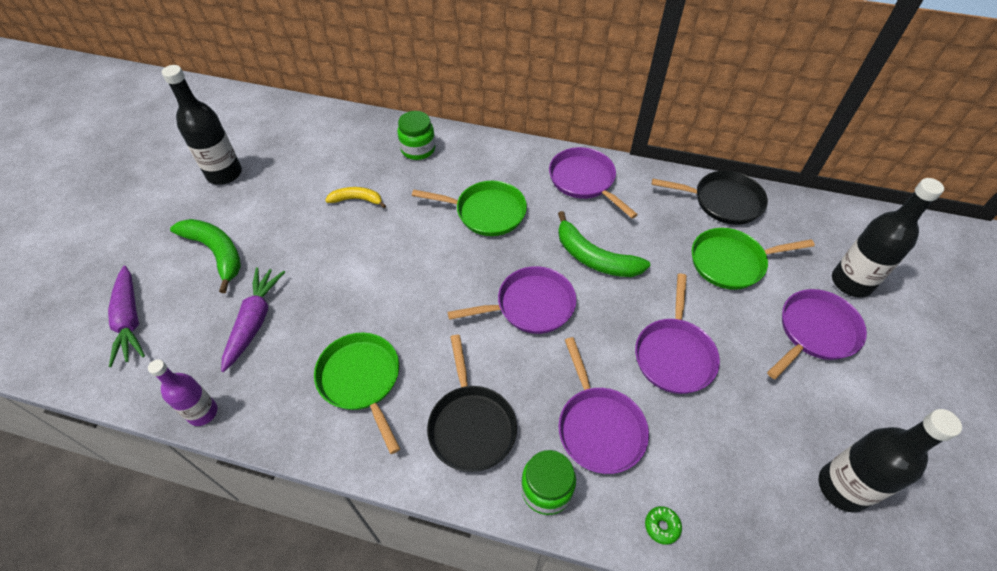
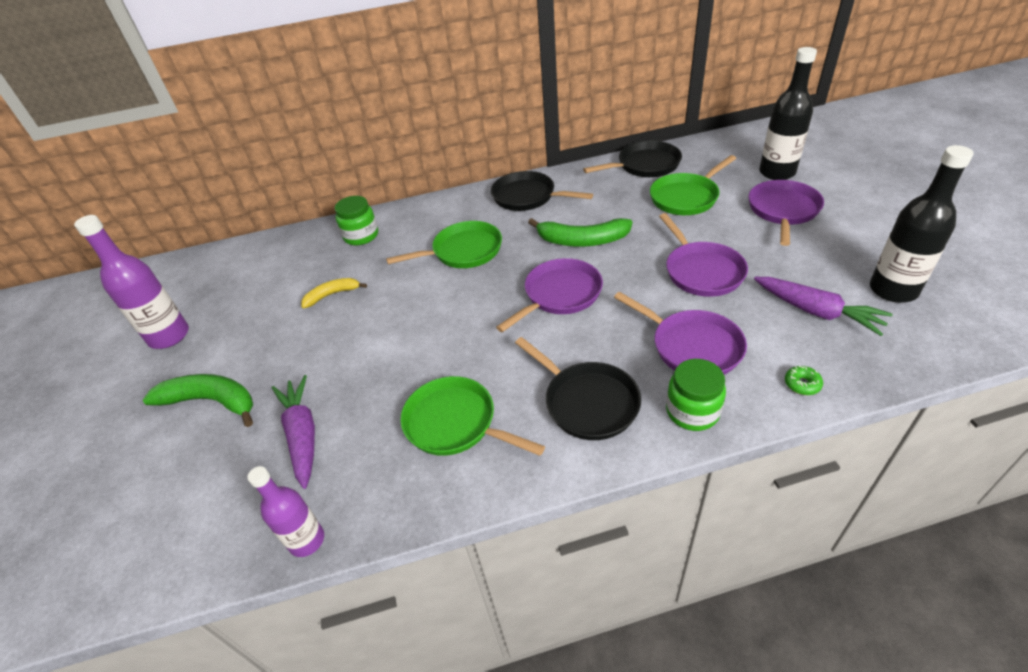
camera: 25 degrees left, 10 degrees down
(130, 320) = (150, 508): purple carrot -> purple carrot (816, 311)
(224, 174) = (169, 336): black bottle -> purple bottle
(584, 181) = (527, 197): purple pan -> black pan

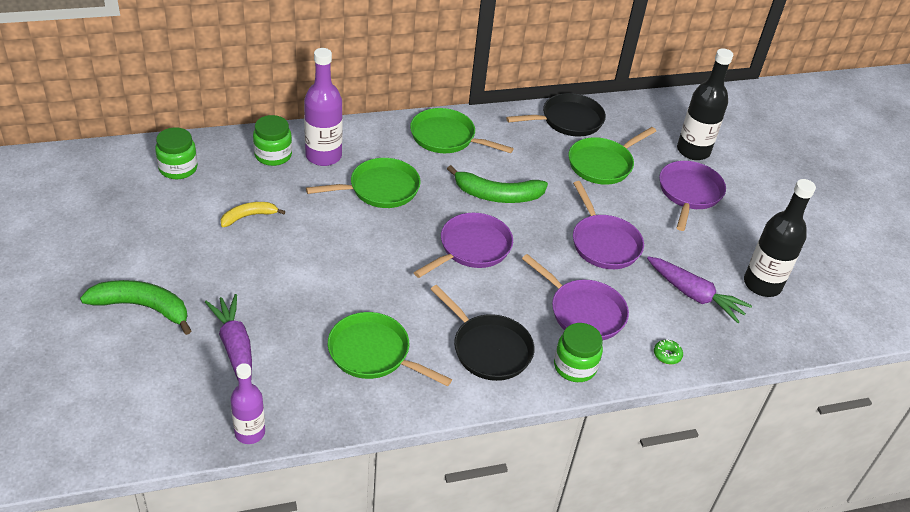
camera: 10 degrees left, 0 degrees up
(169, 336) = (84, 237): purple bottle -> purple bottle (323, 156)
(270, 260) = (178, 168): none -> green jar
(527, 197) = (446, 137): black pan -> green pan

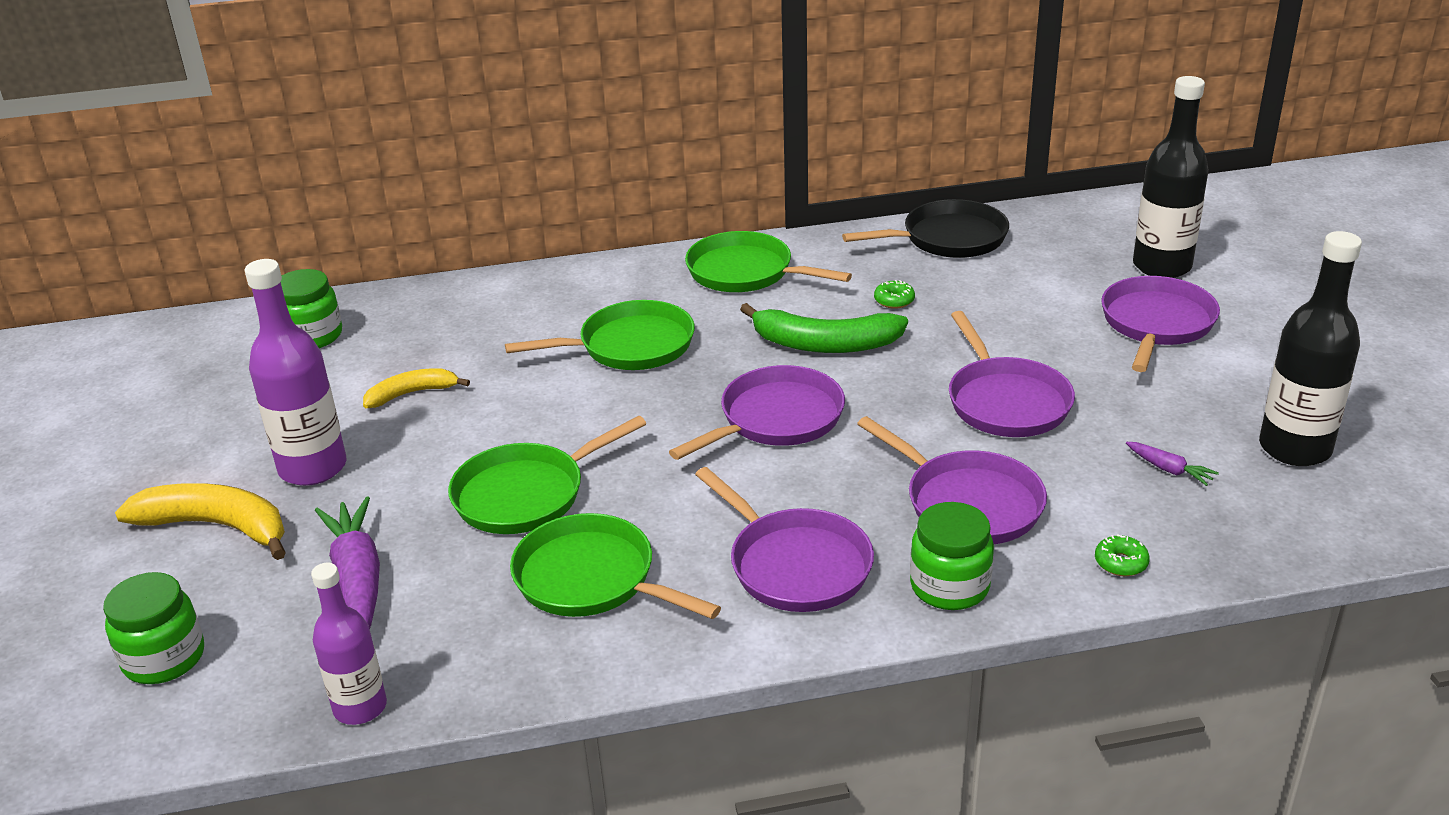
camera: 10 degrees right, 10 degrees down
(143, 307) = (218, 526): green banana -> yellow banana
(273, 155) = (464, 311): green jar -> green jar (164, 658)
(323, 156) = (544, 308): purple bottle -> purple bottle (313, 468)
(488, 349) = (795, 565): black pan -> purple pan
(537, 165) = (894, 300): none -> green donut
(603, 164) = (1005, 292): green pan -> green pan (526, 494)
(694, 295) = (1169, 469): purple carrot -> purple carrot, size x0.48

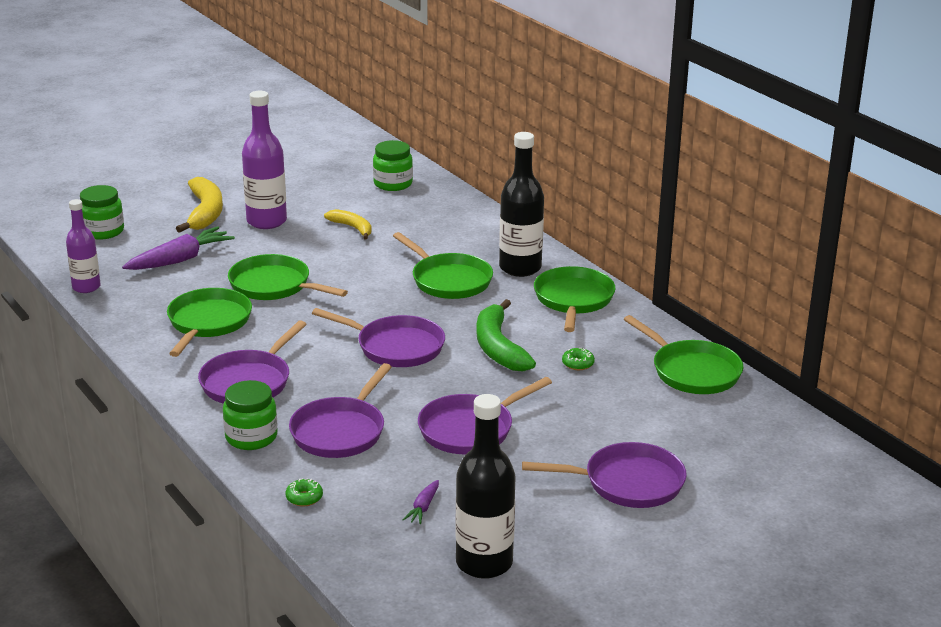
camera: 65 degrees right, 5 degrees down
(948, 239) = (692, 371): black pan -> green pan
(1162, 266) = (728, 477): black bottle -> black bottle (520, 268)

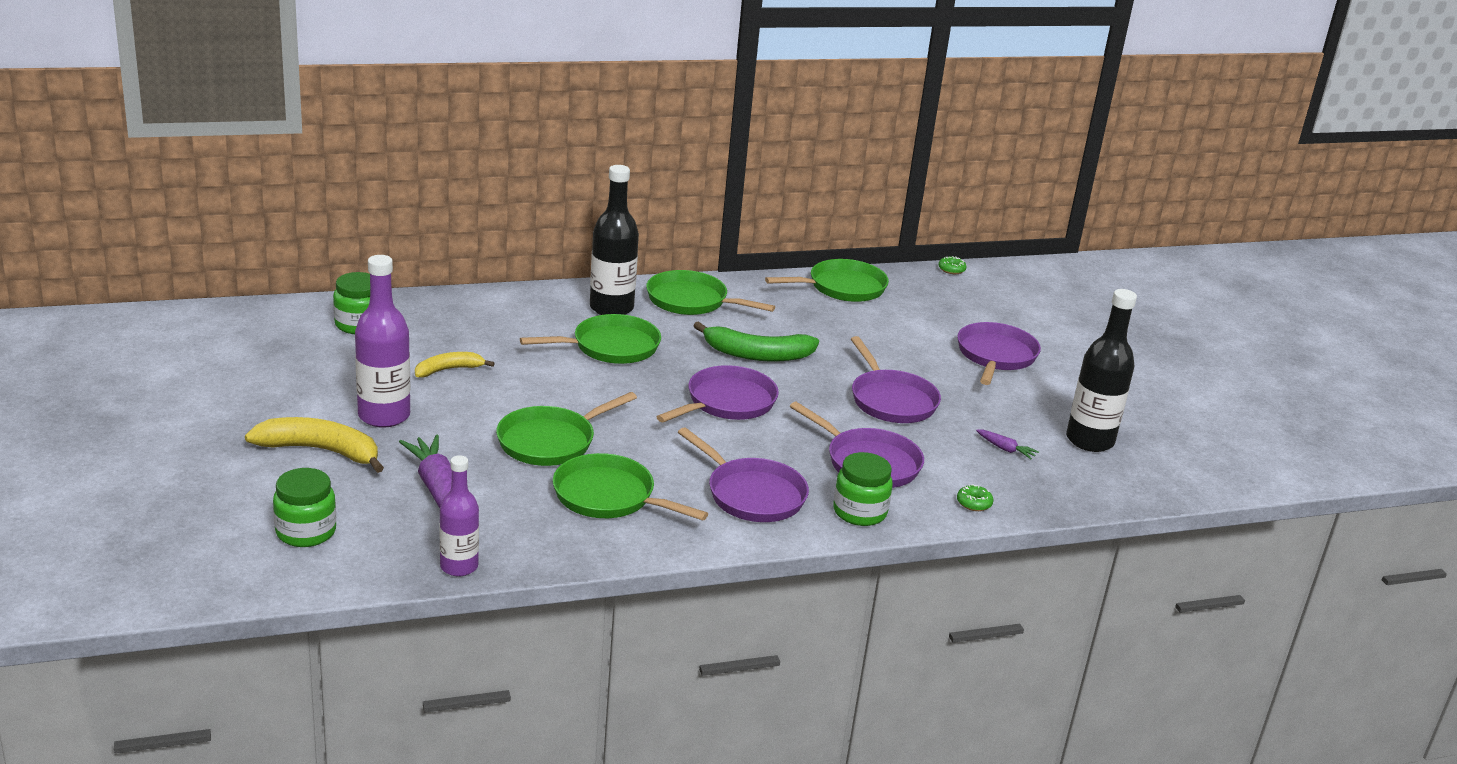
camera: 75 degrees left, 0 degrees up
(578, 364) = (805, 328): green donut -> green donut (951, 269)

